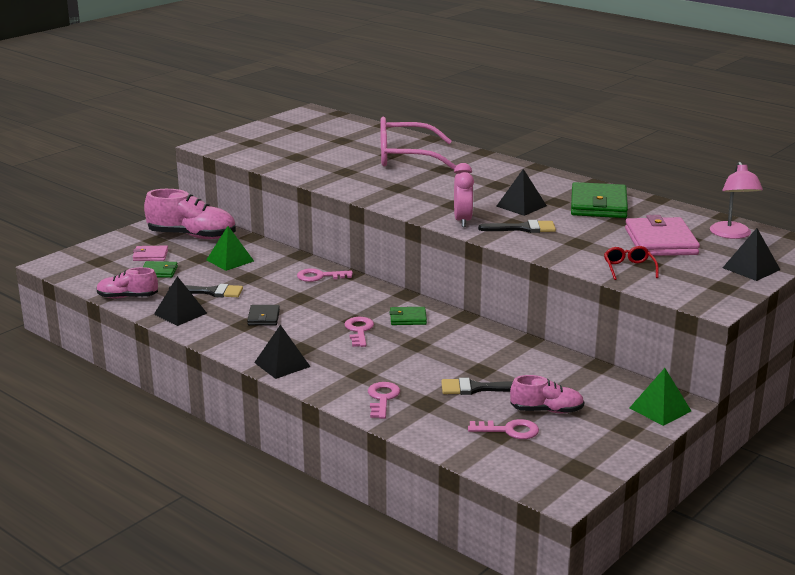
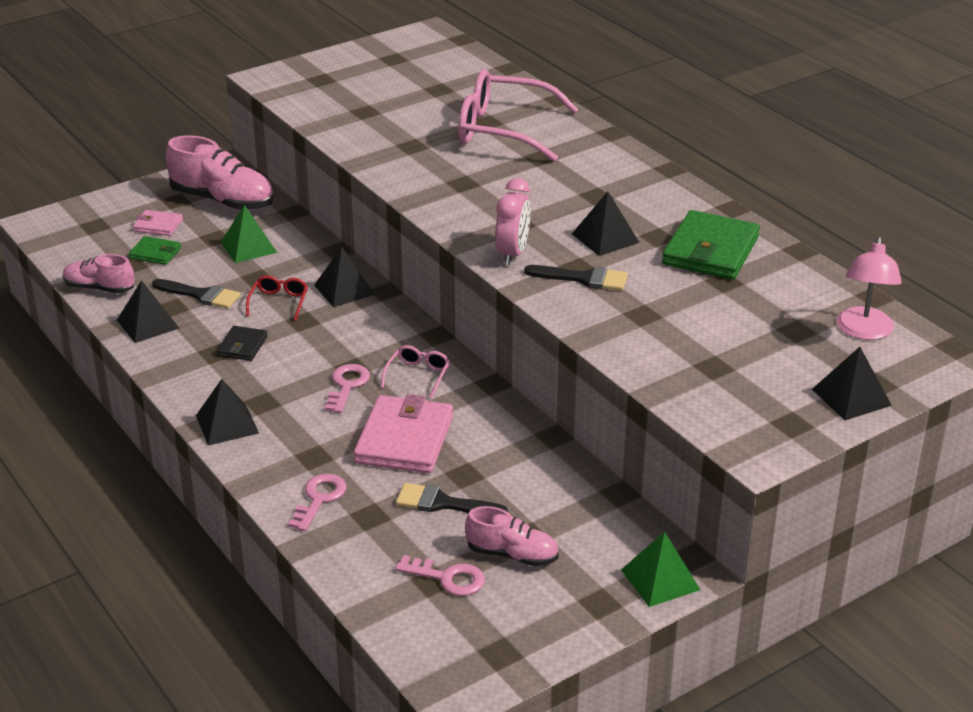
camera: 15 degrees right, 10 degrees up
(319, 276) = (344, 289): pink key -> black pyramid
(408, 318) = (418, 375): green wallet -> pink glasses
(629, 268) = (682, 371): red glasses -> red glasses (279, 302)
(660, 242) = (755, 329): pink wallet -> pink wallet (404, 439)

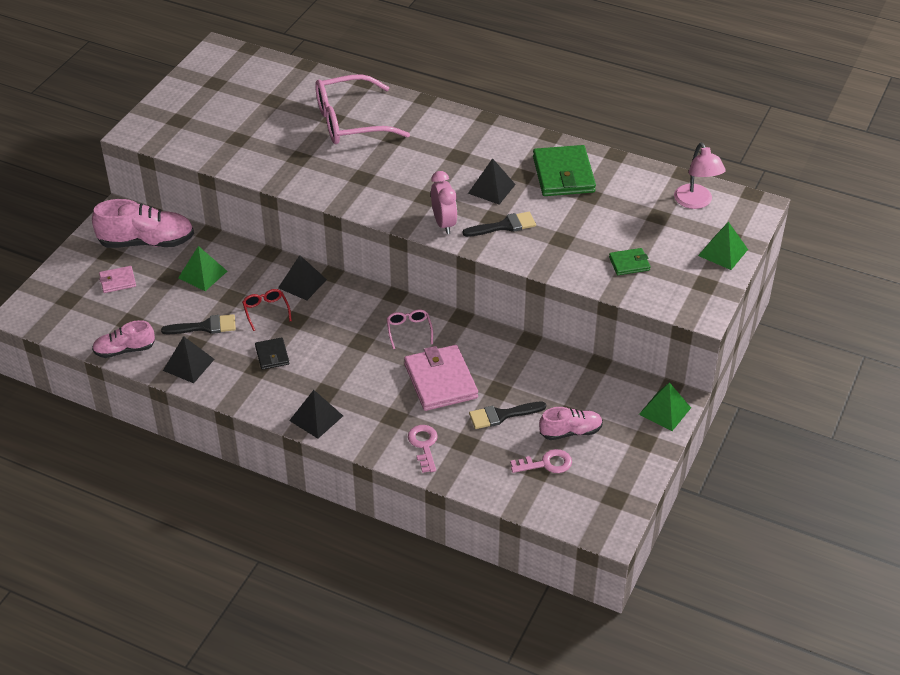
camera: 30 degrees left, 10 degrees up
(155, 253) = (138, 305): green wallet -> green wallet (629, 263)
(347, 386) = (370, 357): pink key -> none
(851, 397) = (723, 252): black pyramid -> green pyramid

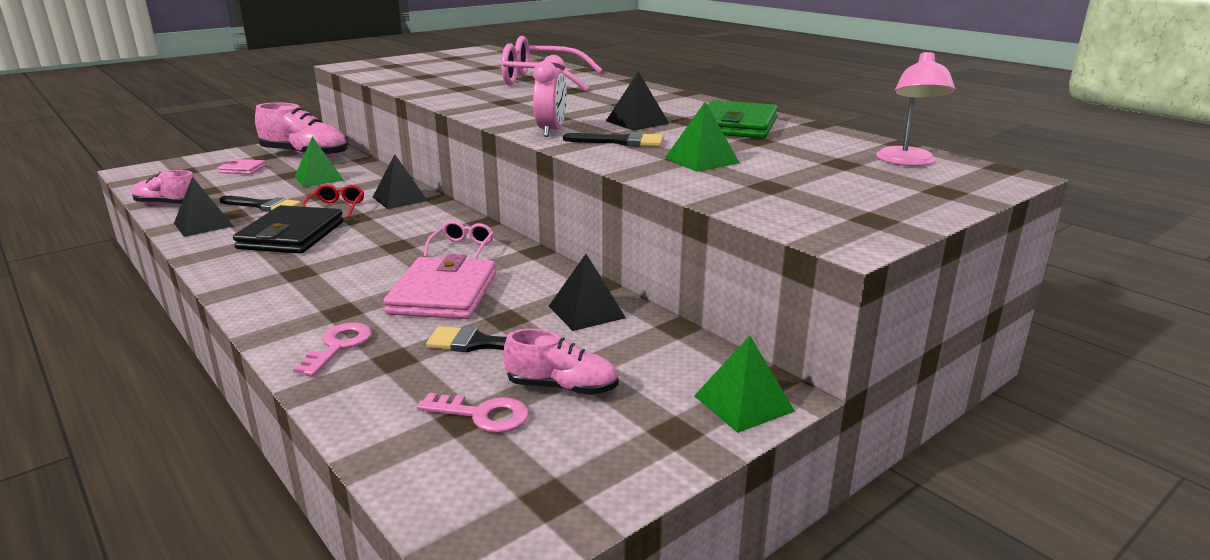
camera: 25 degrees right, 20 degrees down
(272, 355) = (291, 235): black wallet -> black wallet, size x1.96
(316, 418) = (254, 289): black pyramid -> black pyramid (586, 312)
(629, 263) = (763, 186): green wallet -> none
(723, 252) = (925, 200): green pyramid -> green pyramid (701, 160)

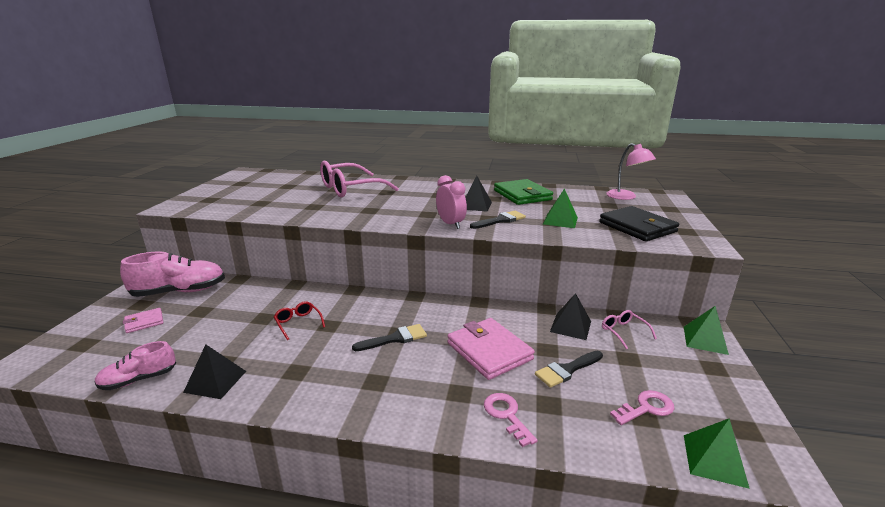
camera: 40 degrees left, 0 degrees up
(264, 206) = (235, 344): black brush -> black brush (395, 338)
(291, 235) = (310, 357): black wallet -> black wallet (637, 227)
(319, 178) = (233, 306): green pyramid -> green pyramid (714, 460)
(400, 198) = (329, 299): black pyramid -> none
(462, 248) = (439, 317): pink glasses -> pink glasses (623, 332)
(562, 387) = (642, 372): pink shoe -> none

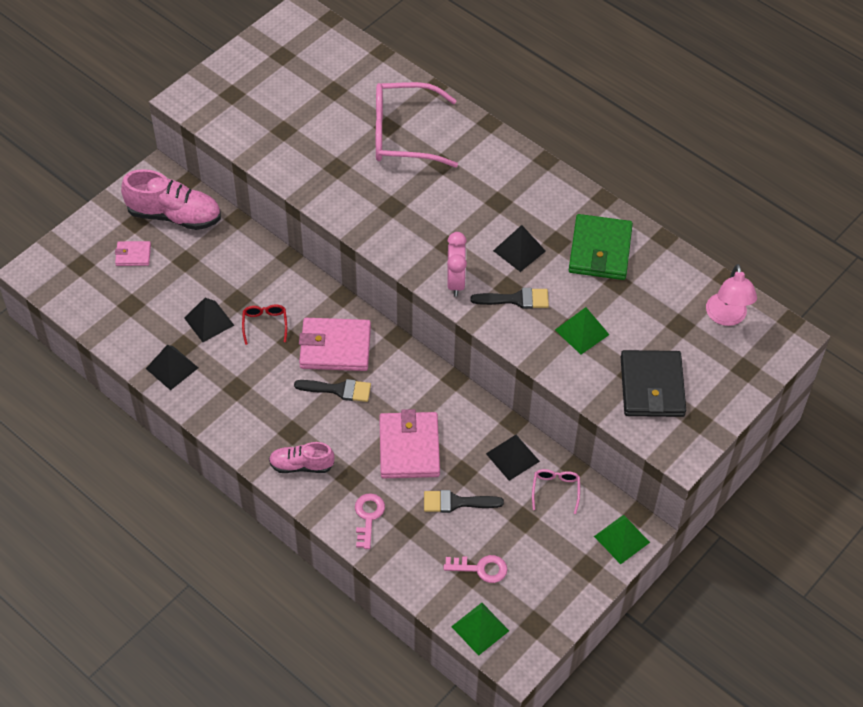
camera: 30 degrees right, 30 degrees up
(139, 379) = (117, 336): pink shoe -> pink shoe (301, 465)
(242, 338) = (209, 321): none -> black pyramid
(371, 316) = (335, 347): none -> pink wallet

